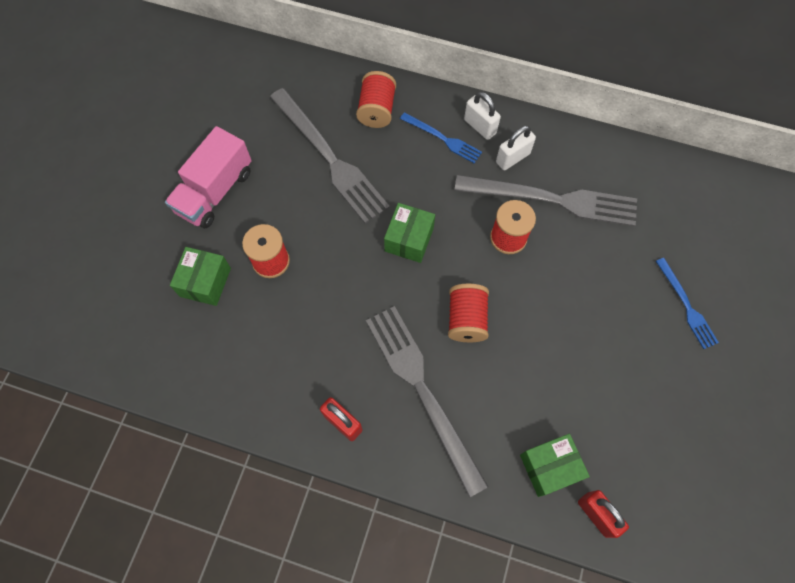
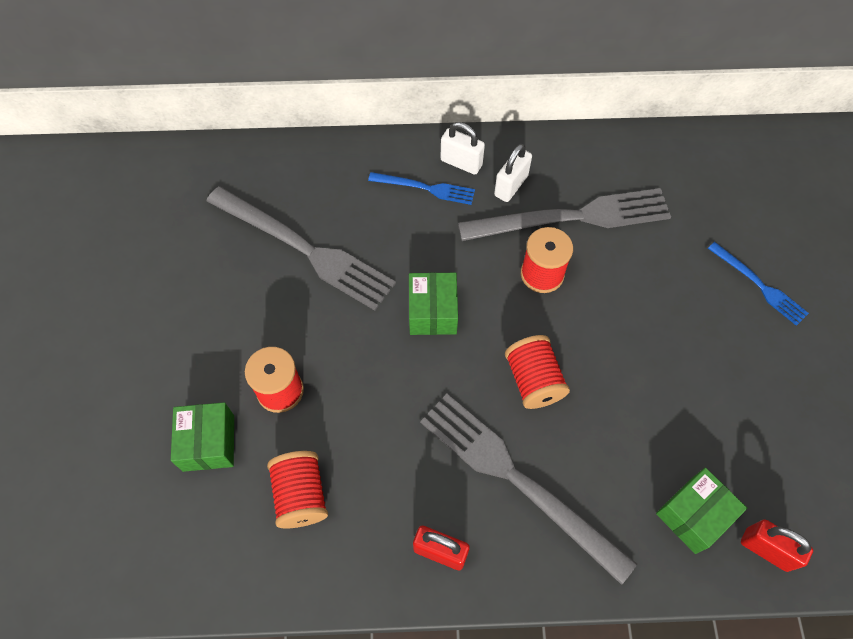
camera: 20 degrees left, 5 degrees down
(215, 191) = (180, 331): pink truck -> none
(377, 110) = (338, 179): red spool -> red spool (301, 495)

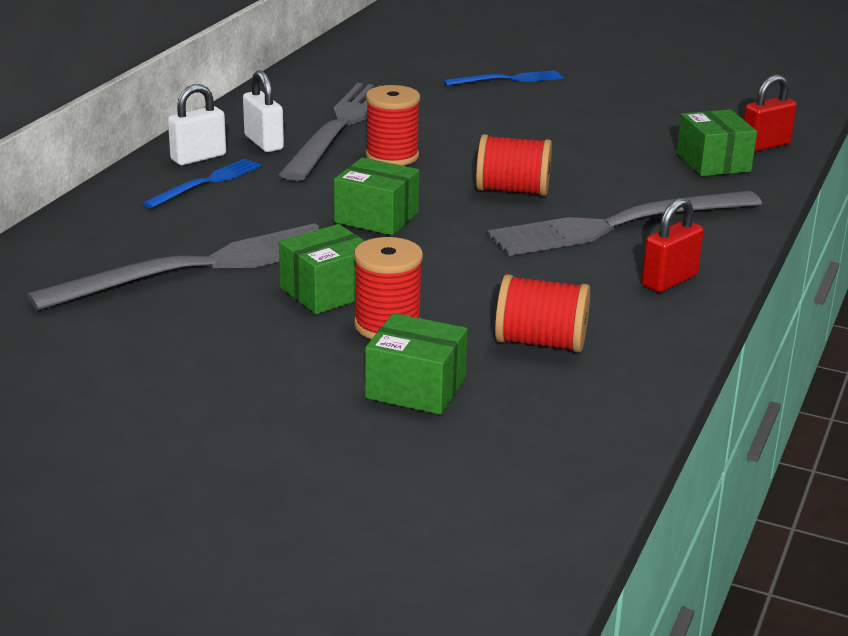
camera: 65 degrees left, 35 degrees down
(308, 335) = (327, 291): none -> green box

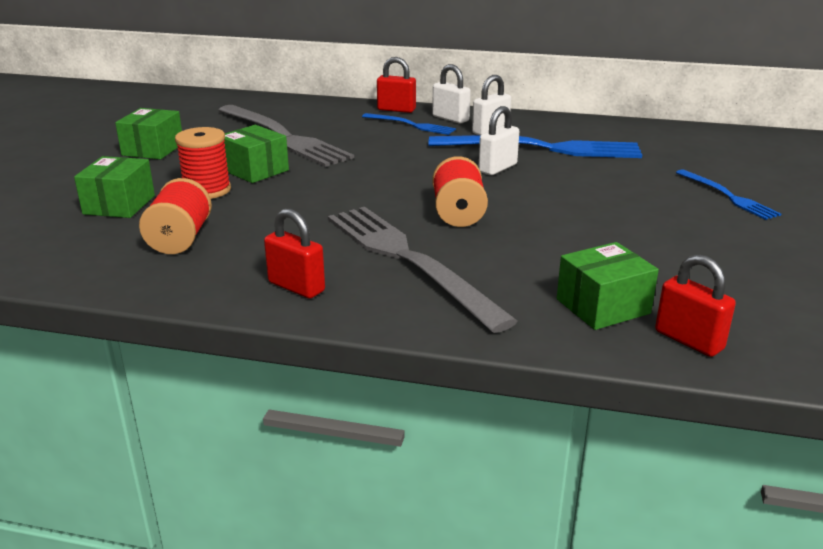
camera: 80 degrees right, 0 degrees up
(132, 185) = (396, 110): none -> red padlock
(341, 127) = (542, 148): grey fork -> blue fork
(376, 217) = (379, 173): green box -> green box (153, 149)
(392, 156) = (497, 168): red spool -> white padlock

